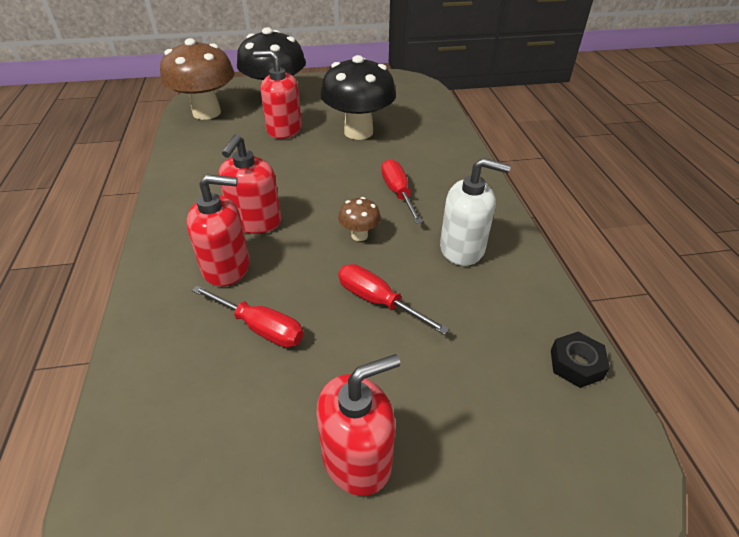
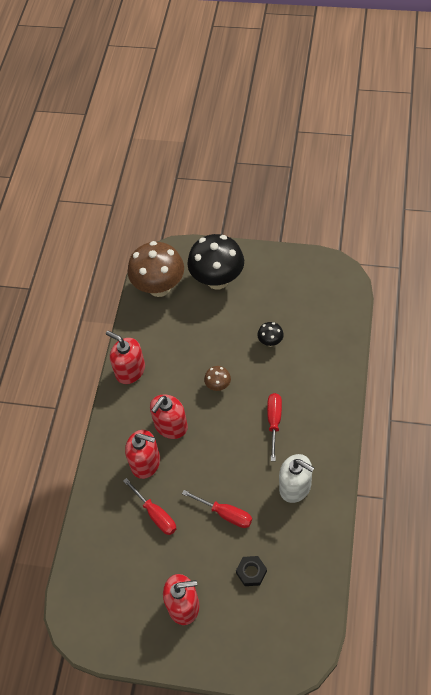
camera: 25 degrees right, 15 degrees up
(284, 129) = (214, 325): red soap dispenser -> red soap dispenser (130, 370)
(358, 132) = (270, 342): black mushroom -> black mushroom, size x0.44
(359, 235) = (233, 457): brown mushroom -> brown mushroom (218, 386)
(377, 301) = (226, 514): red screwdriver -> red screwdriver turned 150 degrees clockwise
(576, 364) = (318, 589): black nut -> black nut (251, 572)

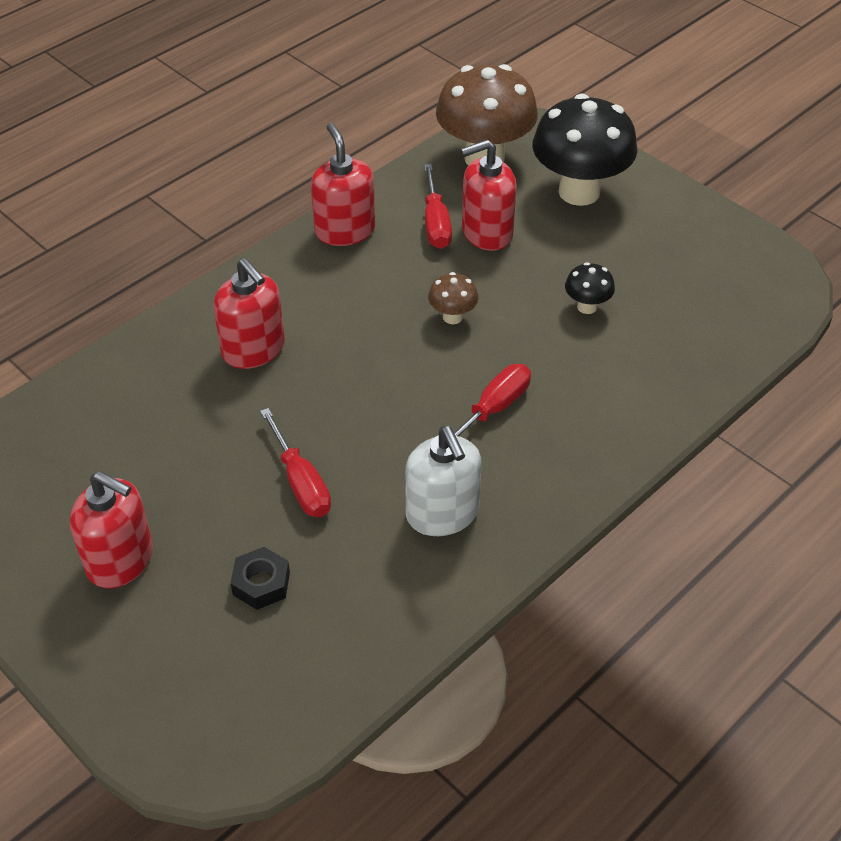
camera: 30 degrees right, 10 degrees down
(156, 515) = (201, 421): red screwdriver -> red screwdriver (436, 223)
(171, 426) = (334, 326): red soap dispenser -> red soap dispenser (486, 232)

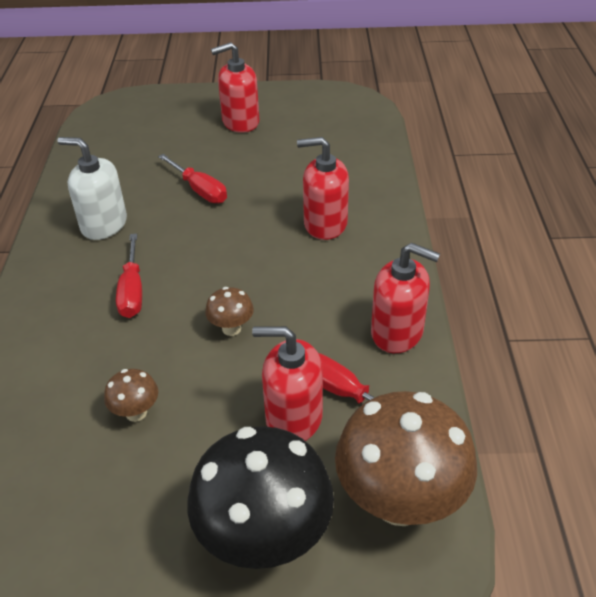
camera: 135 degrees right, 5 degrees down
(261, 583) = (164, 151): black nut -> none
(301, 483) = (200, 190): red screwdriver -> red screwdriver turned 150 degrees counterclockwise
(486, 232) = (293, 417): red soap dispenser -> red soap dispenser turned 105 degrees counterclockwise
(587, 307) = (136, 413): black mushroom -> brown mushroom

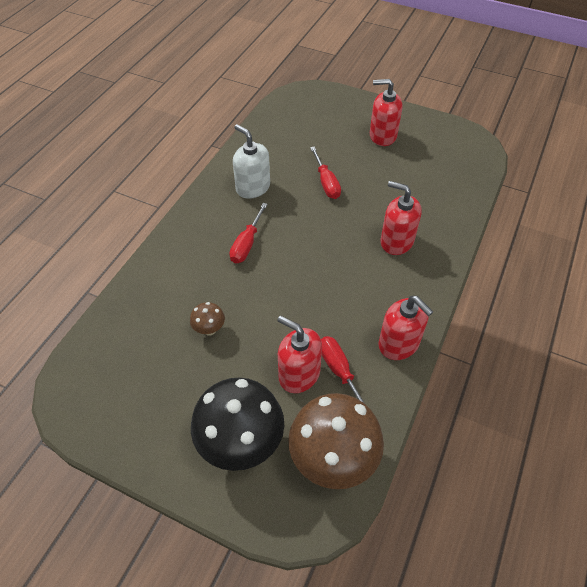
camera: 25 degrees right, 10 degrees up
(231, 328) = (293, 296): brown mushroom -> none

